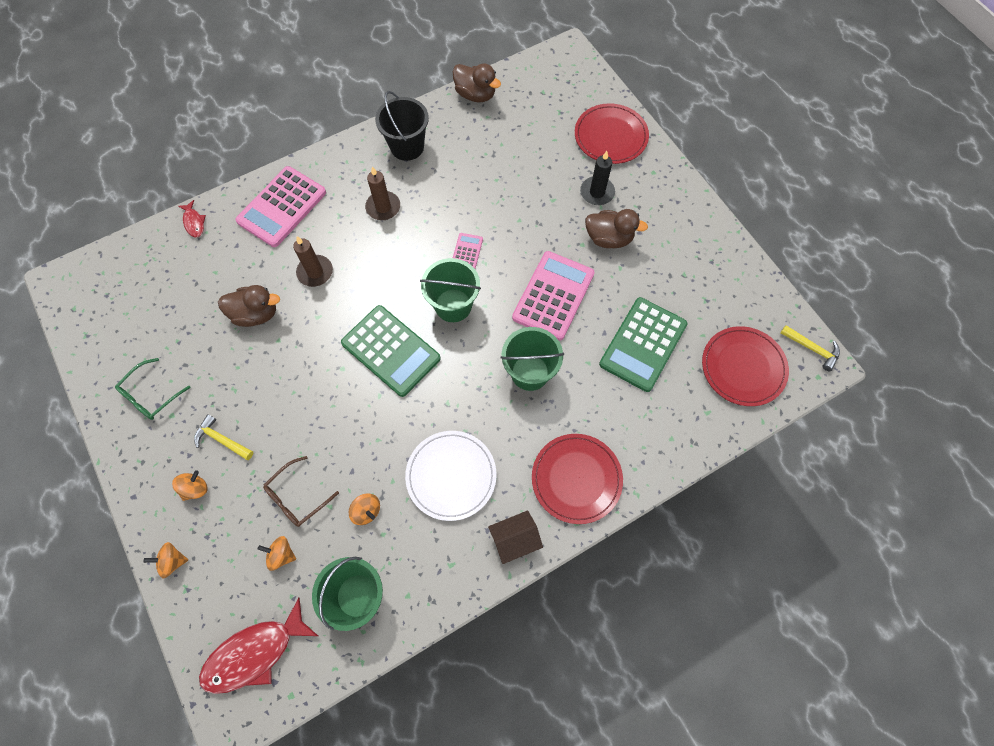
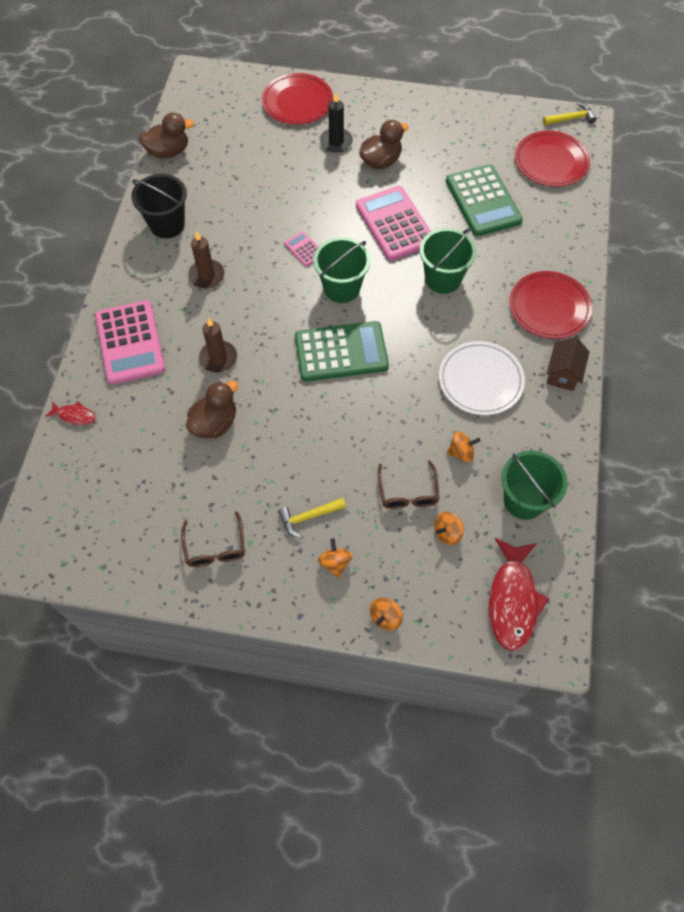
camera: 50 degrees left, 5 degrees down
(151, 395) = (215, 547): green glasses -> brown glasses

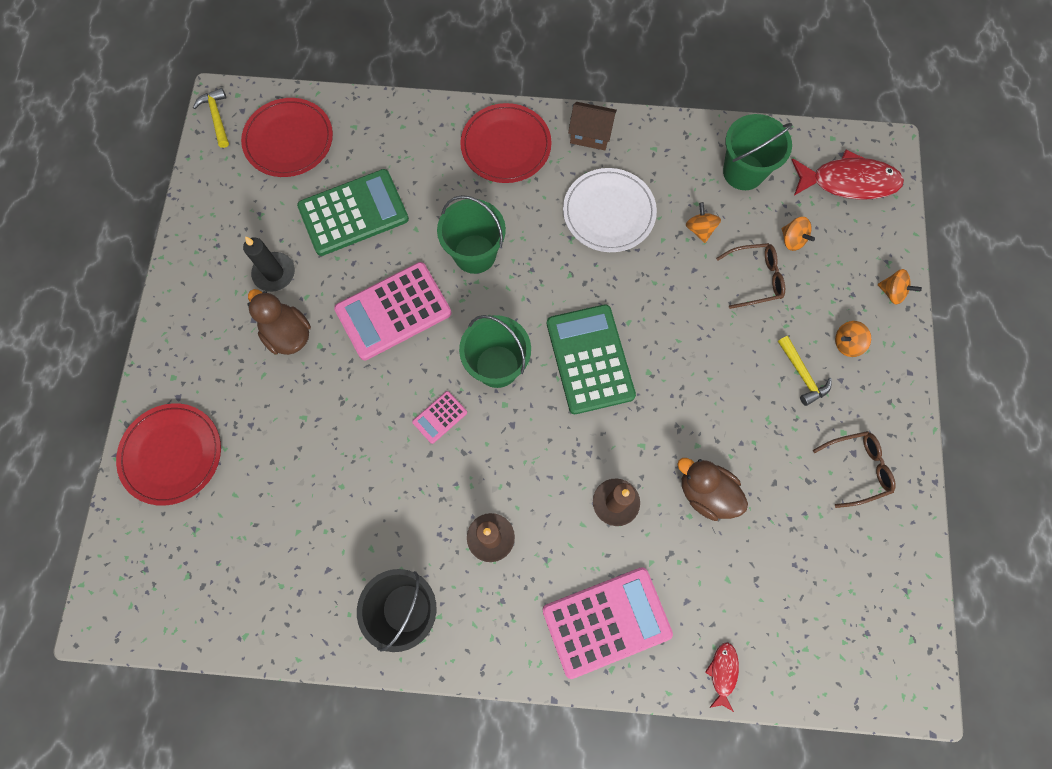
camera: 95 degrees left, 10 degrees up
(168, 152) = (267, 632): brown duck -> none
(336, 142) = (251, 394): black candle -> black candle (274, 273)

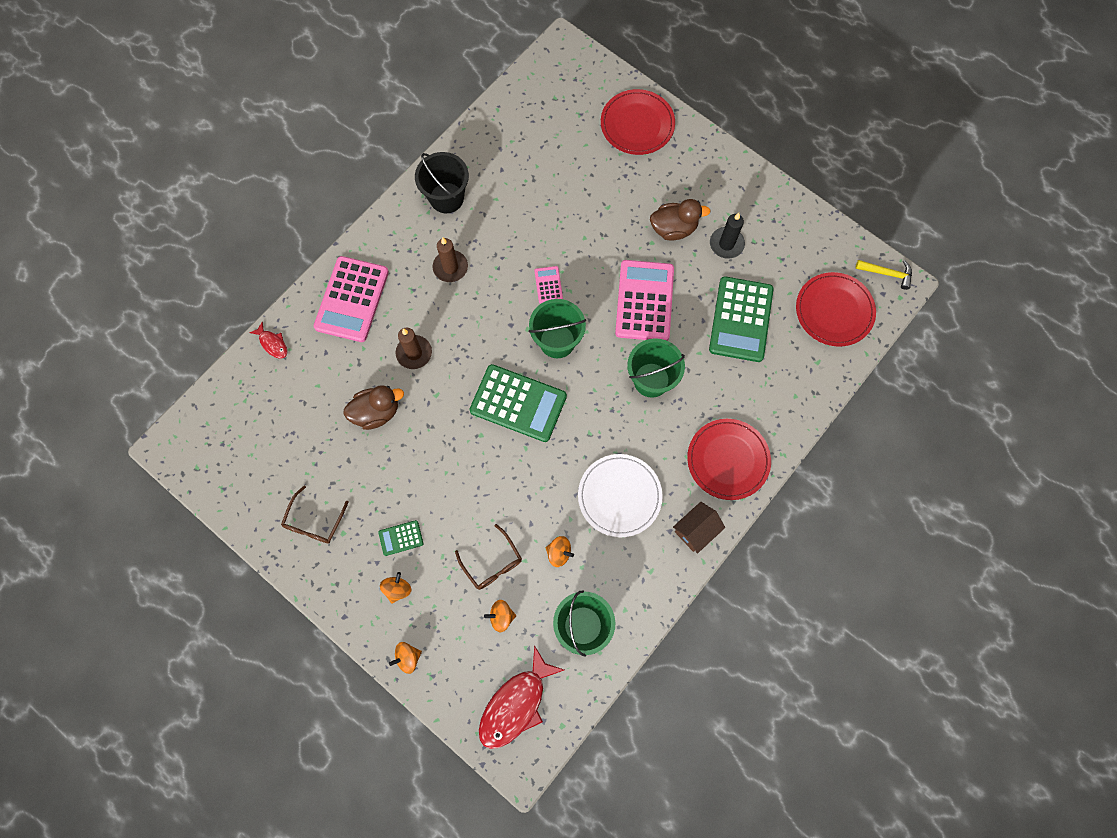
camera: 125 degrees right, 0 degrees up
(755, 278) = (492, 563): brown glasses -> brown glasses turned 60 degrees counterclockwise
(802, 375) = (401, 538): yellow hammer -> green calculator

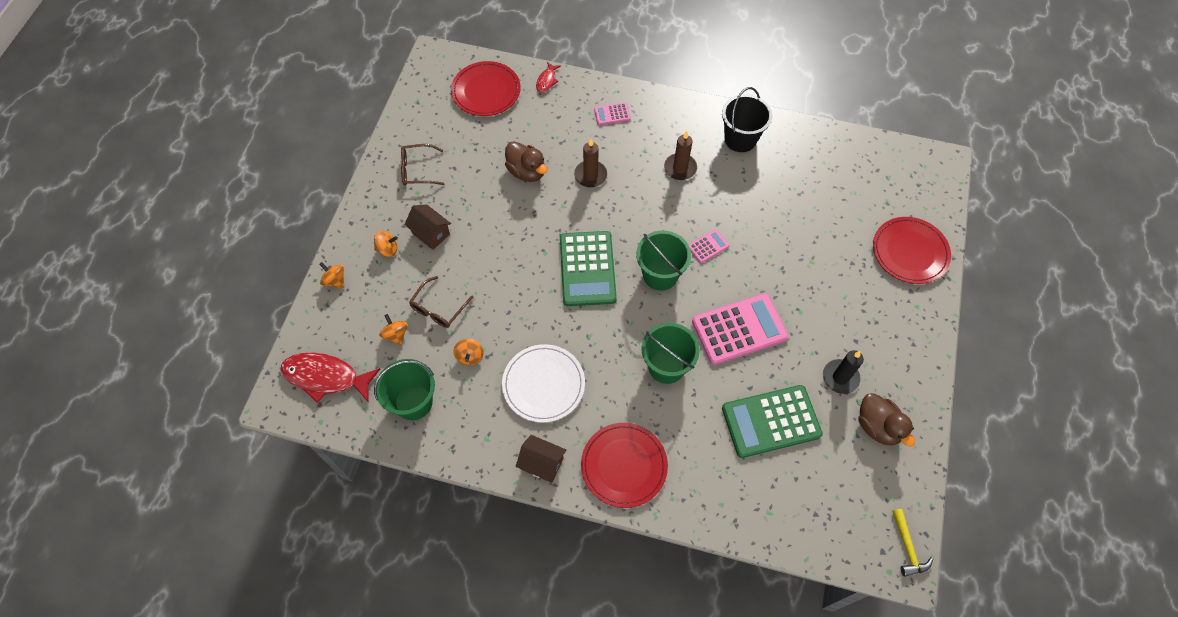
camera: 65 degrees right, 10 degrees down
(352, 299) = (612, 114): pink calculator -> pink calculator, size x0.46
(401, 538) = (430, 233): green calculator -> brown house
(673, 228) = (826, 325): brown duck -> brown duck (878, 426)
(834, 311) = (833, 508): red plate -> red plate (486, 91)

